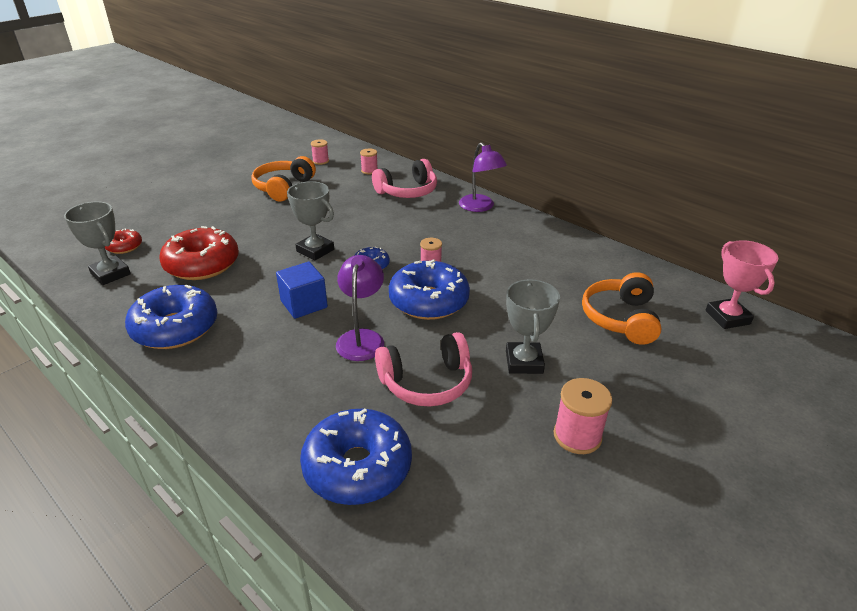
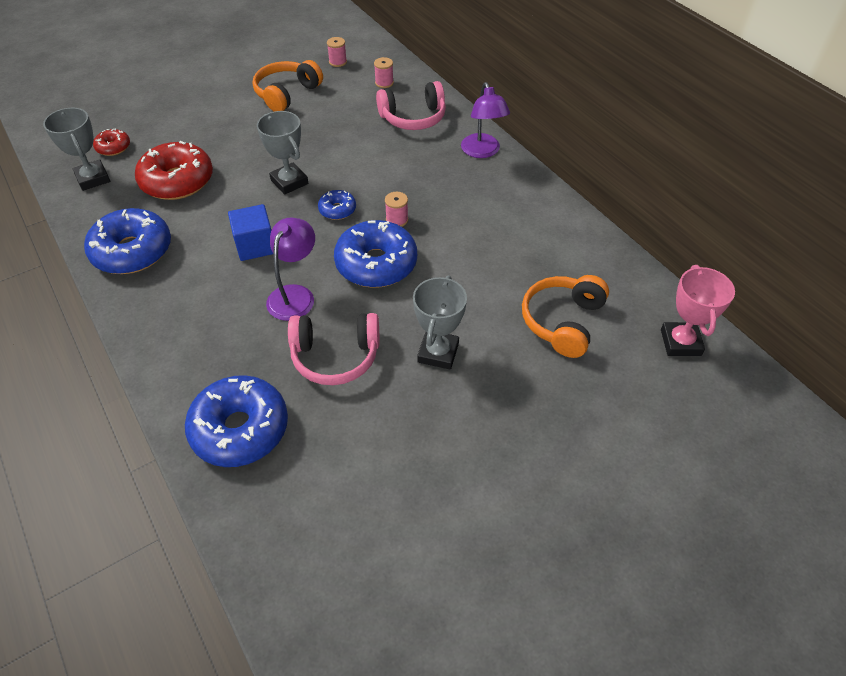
camera: 15 degrees right, 15 degrees up
(577, 436) = (450, 443): pink spool -> none

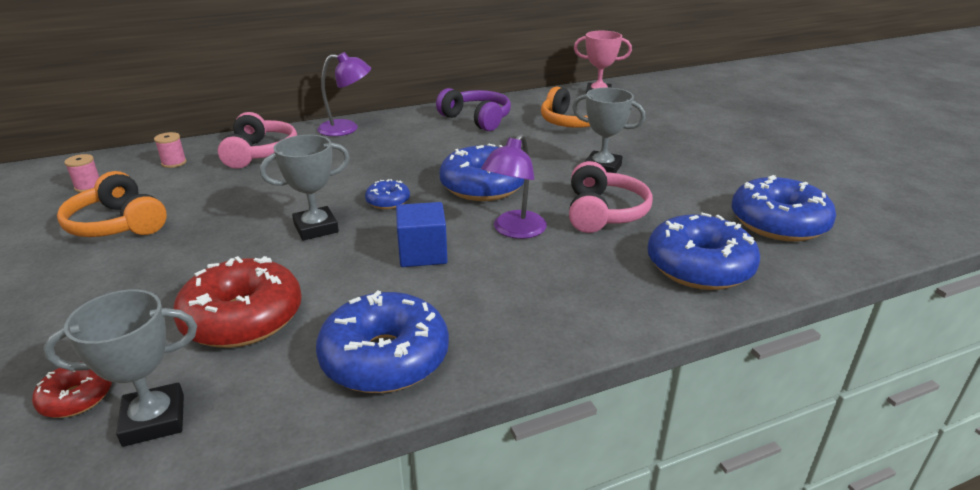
camera: 80 degrees left, 20 degrees down
(295, 295) = (514, 231): purple lamp -> purple lamp turned 90 degrees counterclockwise
(331, 512) = (778, 223): none -> blue donut
(397, 220) = (423, 172): pink spool -> none
(542, 237) = (477, 119): none -> purple headphones

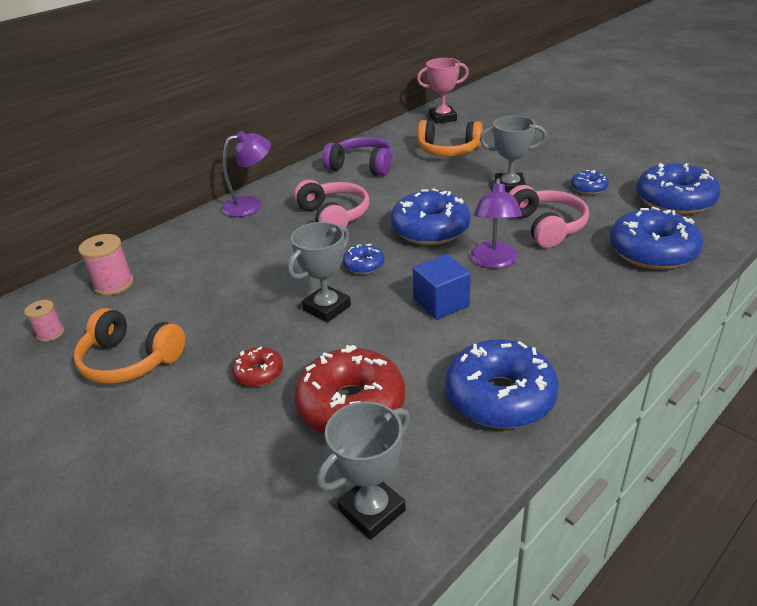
camera: 20 degrees left, 5 degrees up
(76, 398) = (284, 520): red donut -> red donut (259, 373)
(174, 163) = (113, 284): pink spool -> pink spool, size x1.59
(260, 153) = (192, 251): pink headphones -> pink headphones (333, 216)
(688, 188) = (588, 188): none -> blue donut

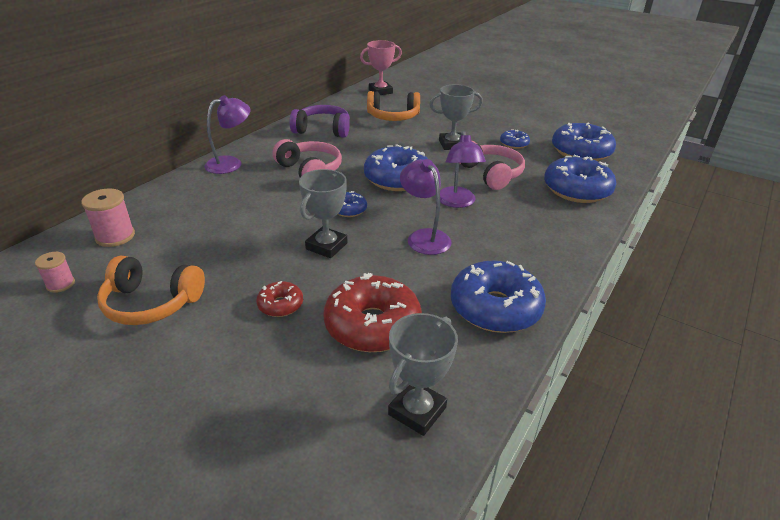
camera: 15 degrees left, 0 degrees up
(441, 303) = (424, 237): blue cube -> purple lamp

